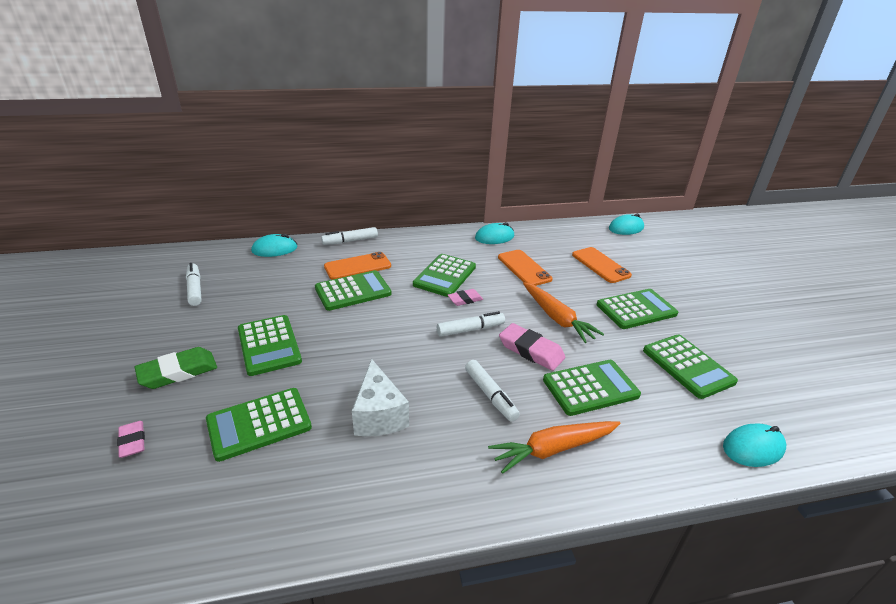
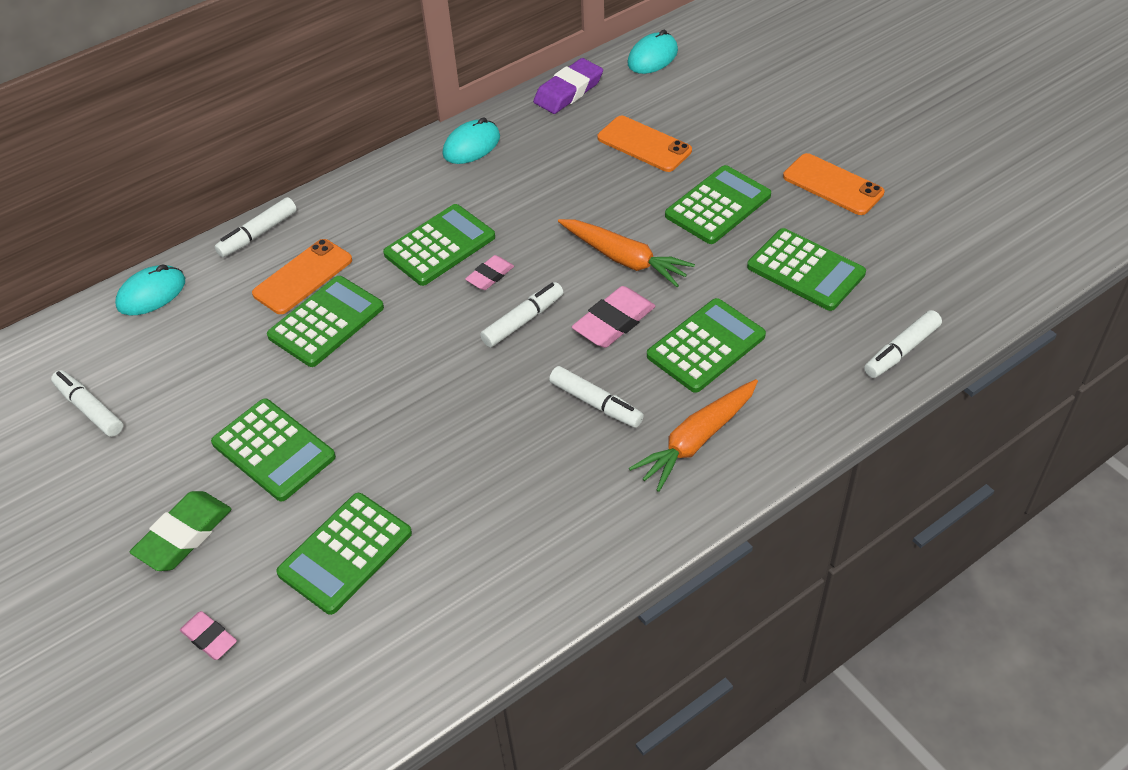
camera: 20 degrees left, 15 degrees up
(379, 415) = (480, 483): white cheese -> none
(445, 276) = (439, 245): green calculator -> green calculator turned 135 degrees counterclockwise
(524, 268) = (542, 190): orange phone -> orange phone (832, 185)
(531, 350) = (614, 322): pink eraser -> pink eraser turned 60 degrees counterclockwise
(566, 229) = (568, 91): none -> purple eraser
(753, 448) = (901, 351): turquoise mouse -> white marker

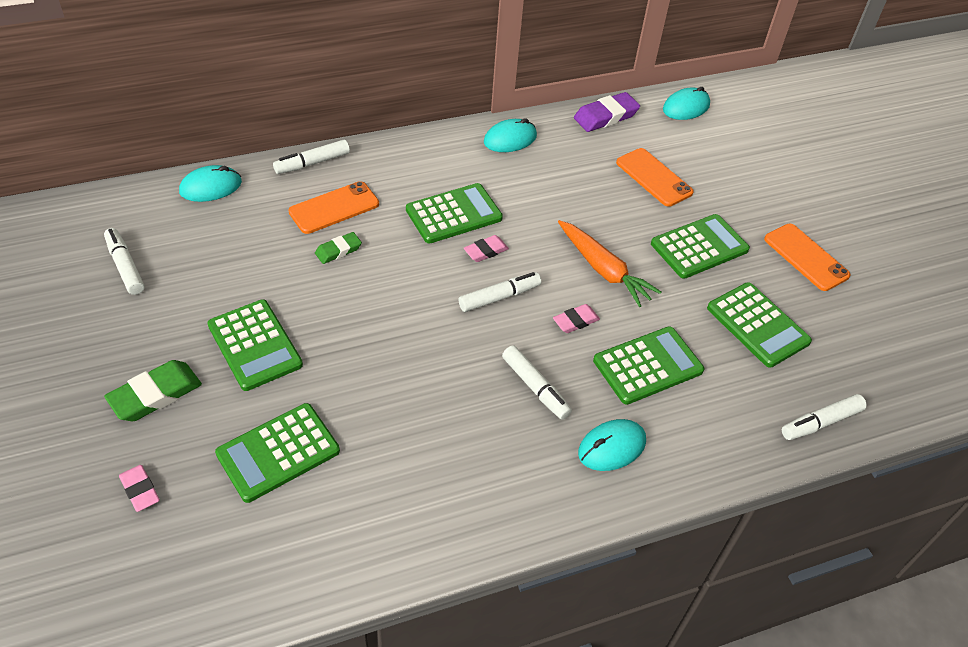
camera: 10 degrees right, 0 degrees up
(326, 322) = (338, 250): green calculator -> green eraser
(614, 322) = (575, 321): pink eraser -> pink eraser, size x0.60
(697, 440) = (611, 447): orange carrot -> turquoise mouse

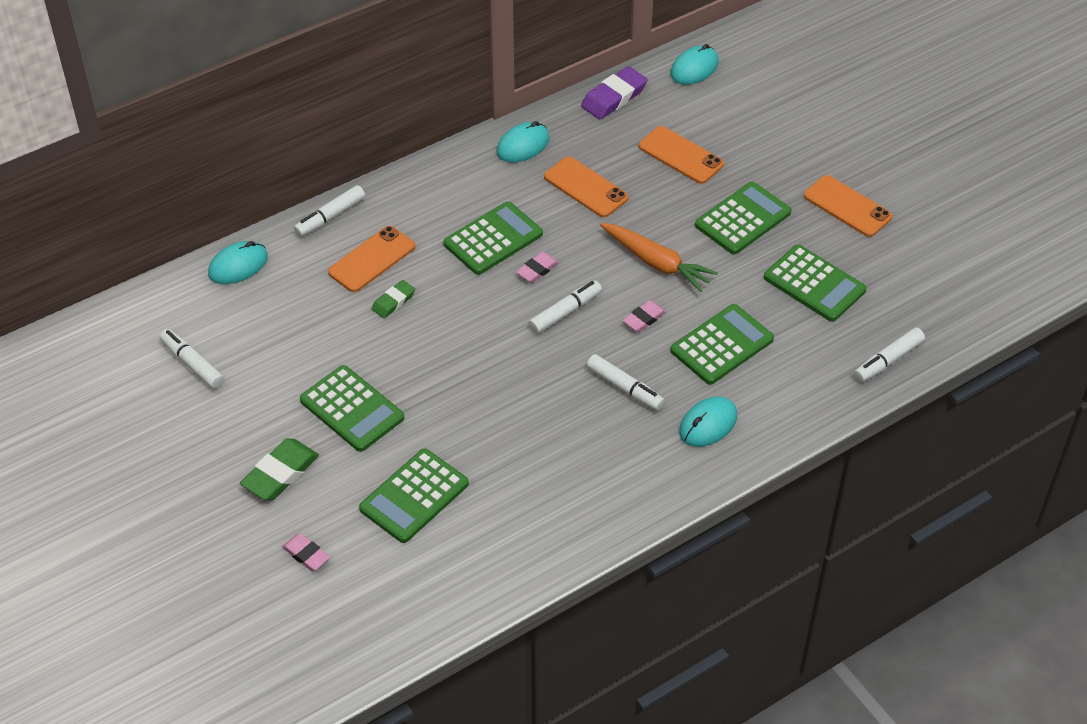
camera: 10 degrees left, 0 degrees up
(556, 187) = (585, 187): none -> orange phone

